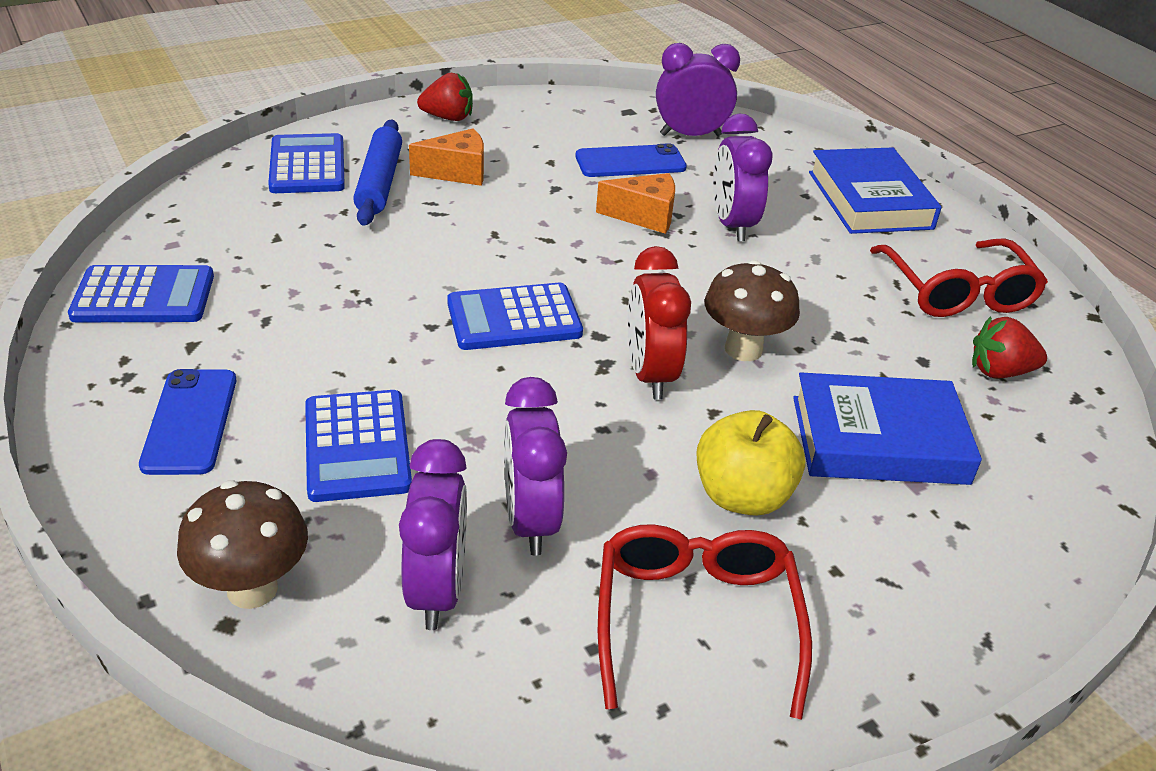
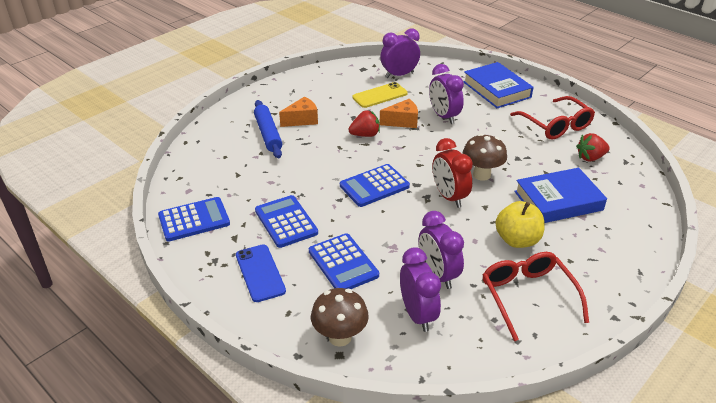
camera: 15 degrees left, 0 degrees up
(307, 165) = (226, 133): blue calculator -> blue calculator (286, 222)
(448, 118) = (279, 92): red strawberry -> red strawberry (365, 135)
(630, 162) = (380, 95): blue phone -> yellow phone

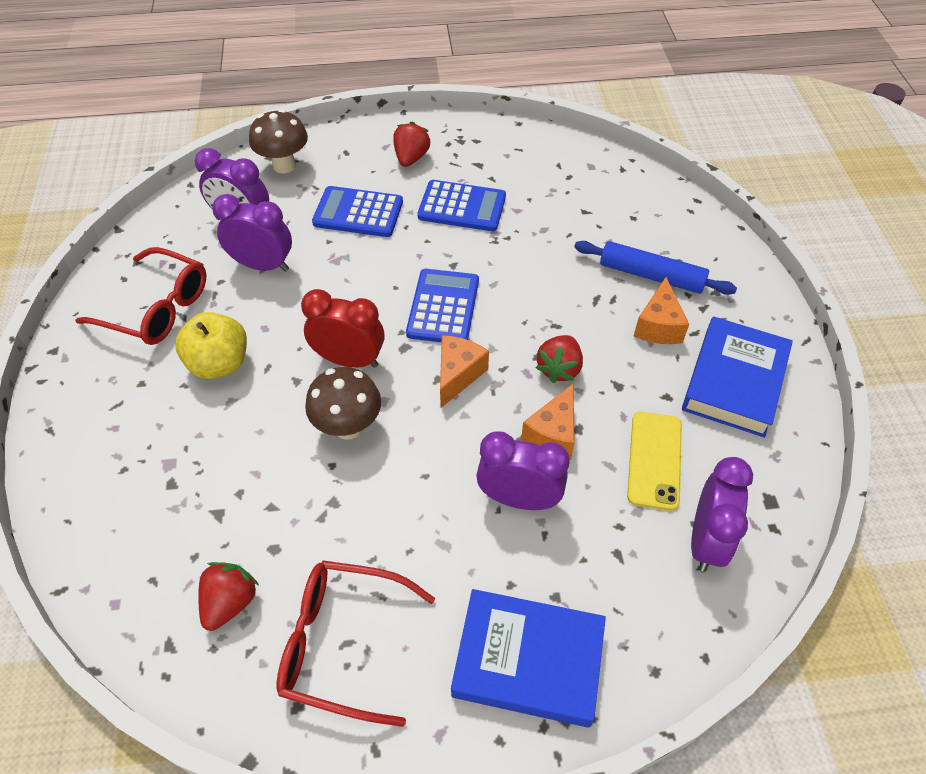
camera: 130 degrees right, 15 degrees up
(194, 220) = (535, 151): blue calculator -> none
(260, 273) = (411, 158): blue phone -> red strawberry
(409, 160) = (458, 375): none -> orange cheese
(558, 201) = (216, 464): blue book -> blue book (734, 381)

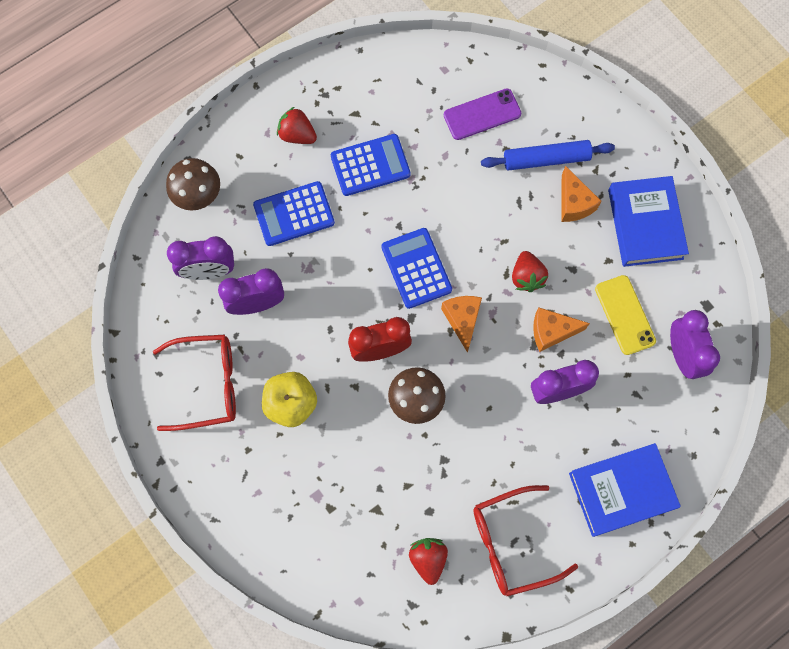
camera: 30 degrees left, 20 degrees up
(411, 158) = (297, 135): red strawberry -> red strawberry turned 45 degrees counterclockwise
(553, 434) = (551, 331): orange cheese -> orange cheese turned 90 degrees clockwise
(605, 213) = (482, 114): none -> purple phone

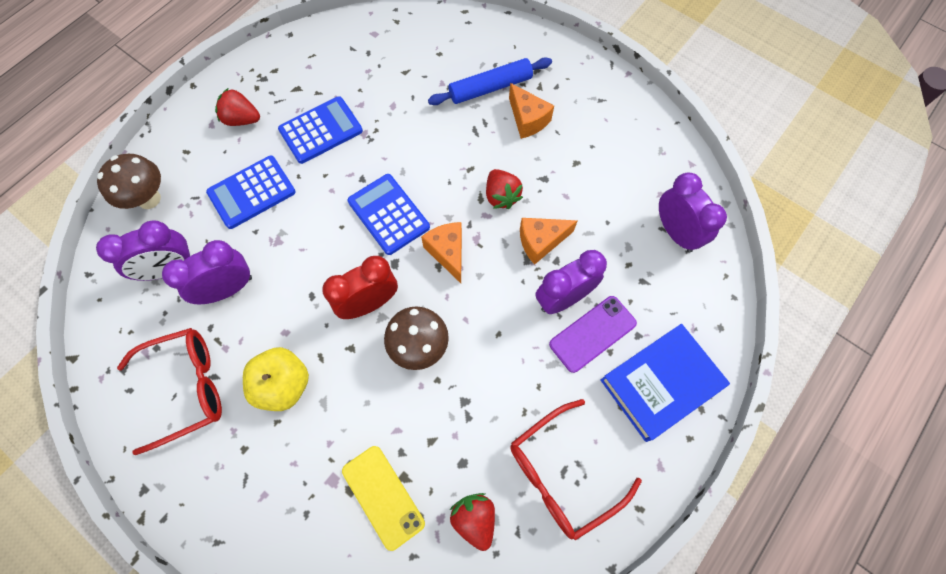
camera: 15 degrees left, 5 degrees down
(482, 114) = (419, 63): purple phone -> purple phone (592, 334)
(625, 315) = (607, 208): yellow phone -> yellow phone (383, 496)
(645, 224) = (600, 122): blue book -> none

